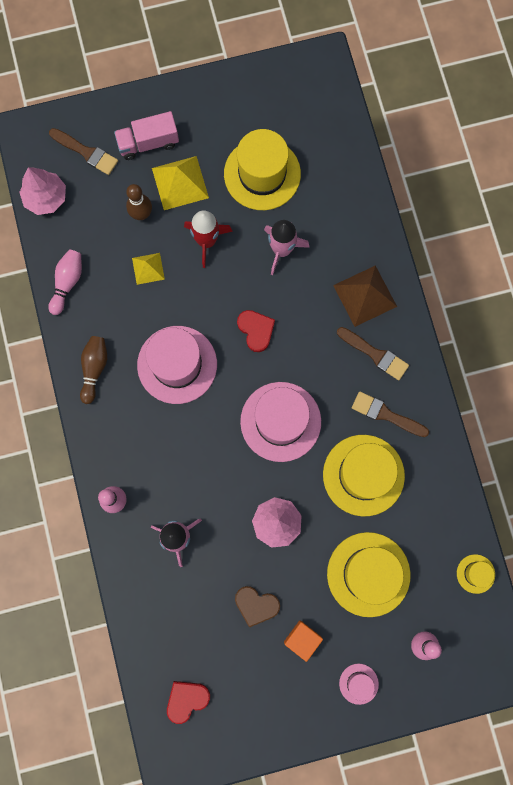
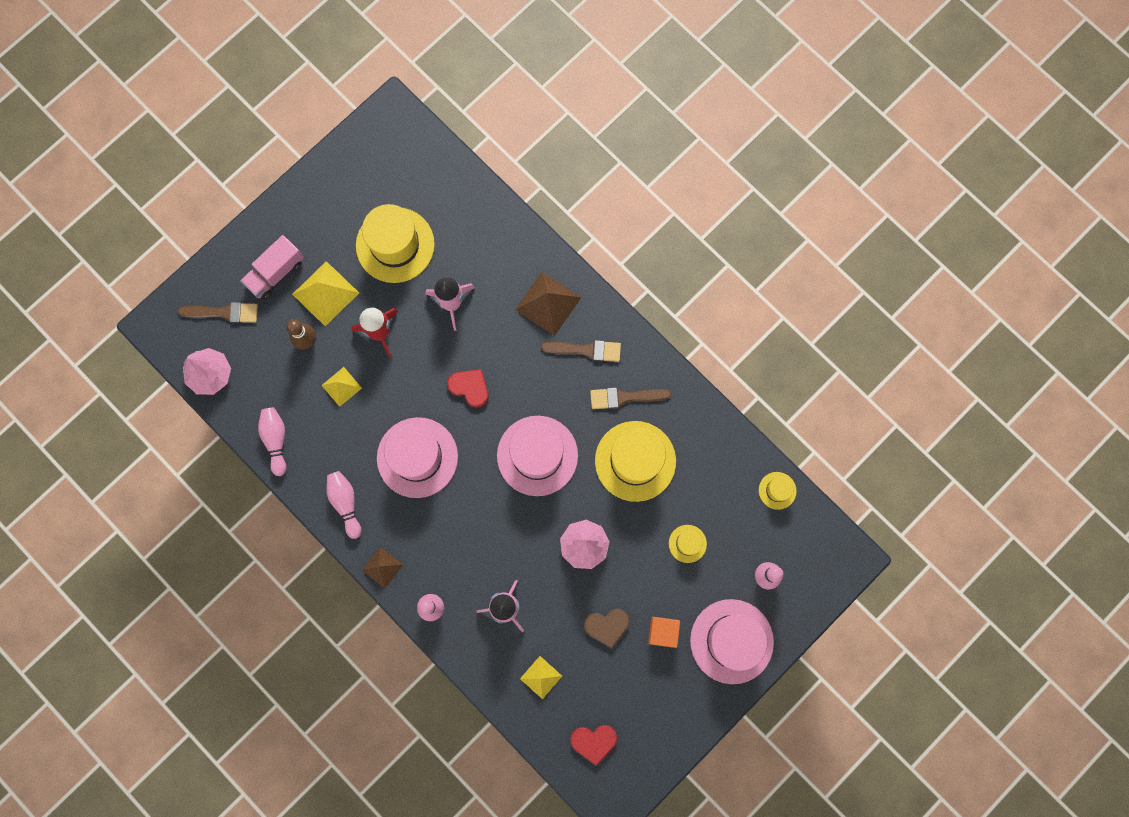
camera: 30 degrees left, 0 degrees up
(93, 441) = (382, 567): none -> brown pyramid
(94, 369) = (345, 503): brown bowling pin -> pink bowling pin
(173, 615) = (541, 677): none -> yellow pyramid
(186, 700) = (593, 742): red heart -> red heart turned 120 degrees counterclockwise
(358, 683) = (731, 641): pink hat -> pink hat, size x2.16
(368, 574) = (687, 543): yellow hat -> yellow hat, size x0.46

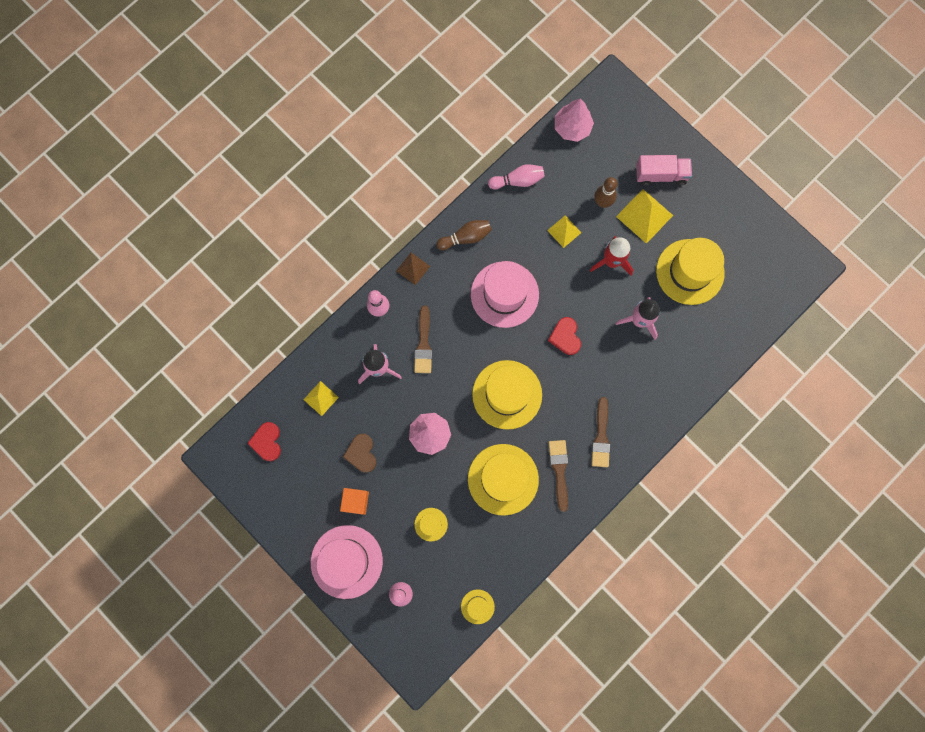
camera: 90 degrees right, 0 degrees up
(224, 312) = (625, 135): brown brush -> brown brush (423, 344)
(275, 273) = (661, 175): pink truck -> pink truck turned 135 degrees clockwise
(345, 503) = (466, 237): pink bowling pin -> brown bowling pin
(470, 387) = (565, 337): red heart -> red heart turned 135 degrees clockwise
(537, 455) = (507, 394): pink hat -> yellow hat
(548, 303) = (642, 403): brown pyramid -> none

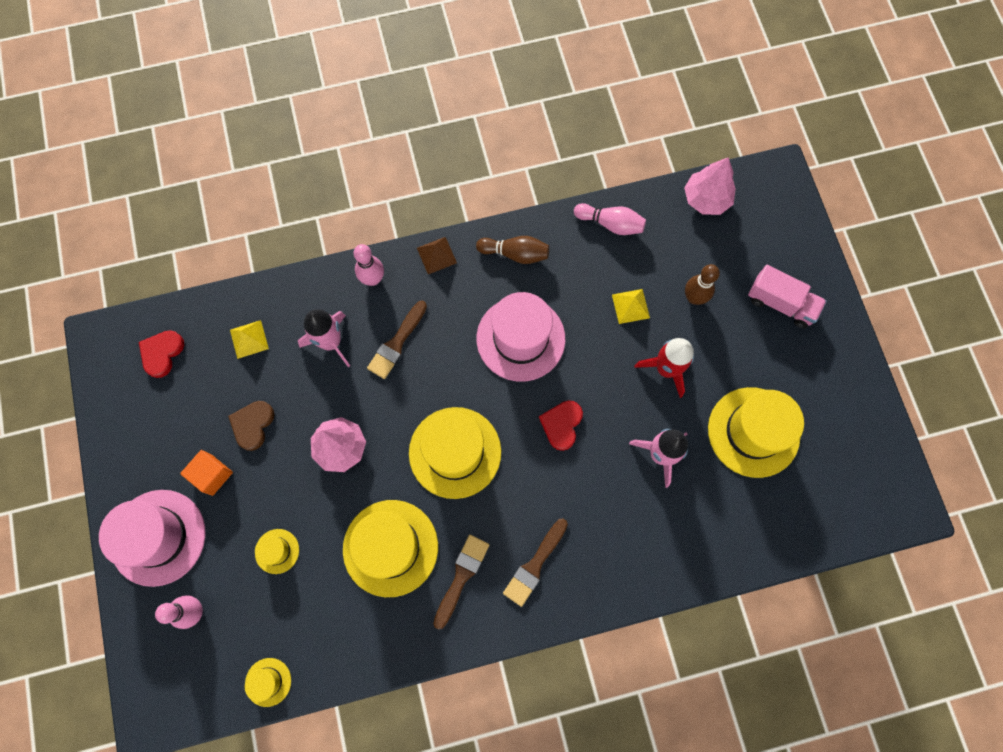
camera: 30 degrees right, 5 degrees down
(644, 216) = (735, 339): yellow pyramid -> none

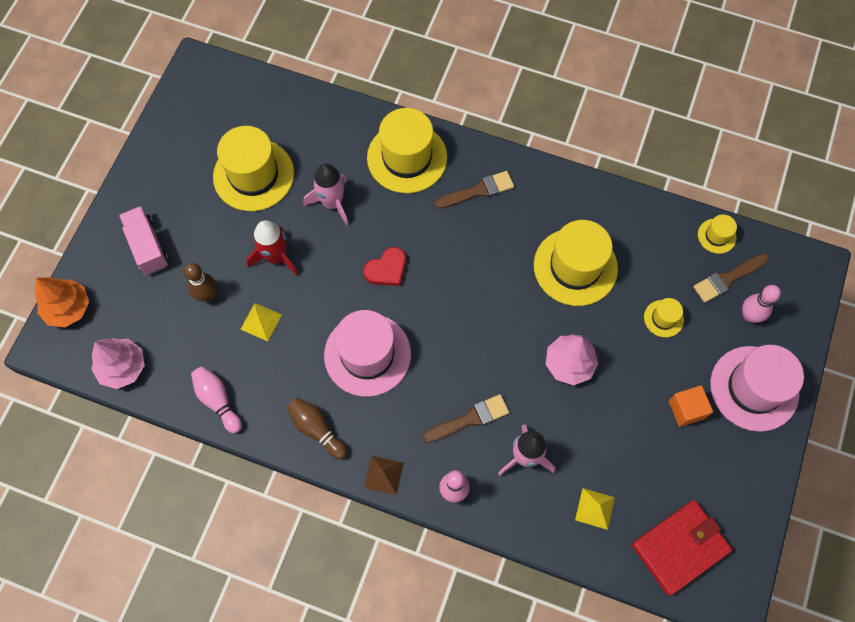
camera: 145 degrees left, 5 degrees down
(162, 353) = (680, 547): red heart -> red wallet
(253, 425) = (631, 429): brown heart -> none
(455, 452) = (482, 302): yellow hat -> yellow hat (407, 157)
(461, 576) = (535, 216): brown brush -> brown brush (727, 279)
(793, 213) = (68, 308): none -> orange tree

